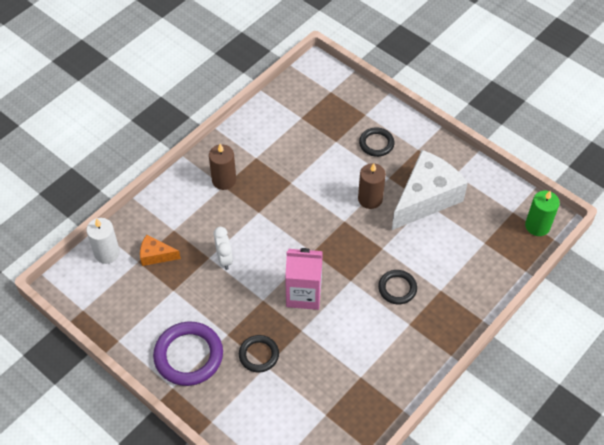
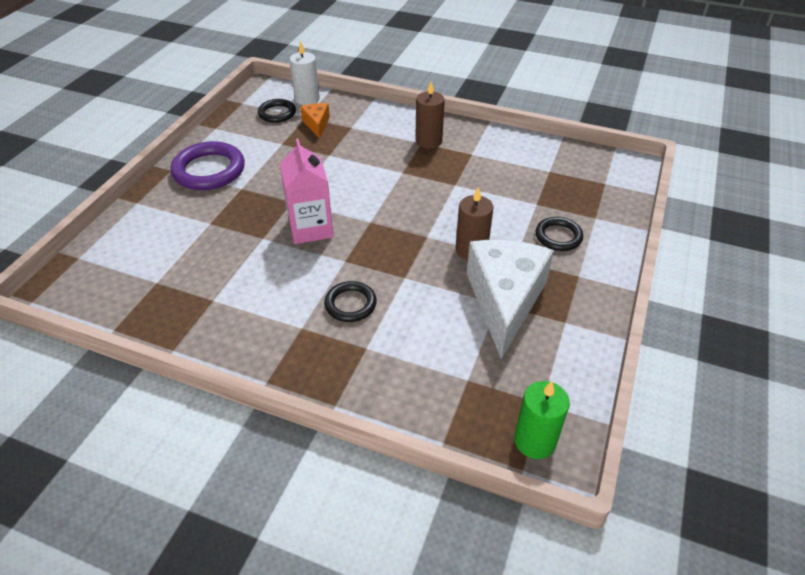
camera: 70 degrees right, 10 degrees down
(224, 259) = (331, 164): white clock -> none
(259, 355) = (222, 214): black ring -> black ring (277, 113)
(426, 198) = (505, 301): white cheese -> white cheese turned 105 degrees counterclockwise

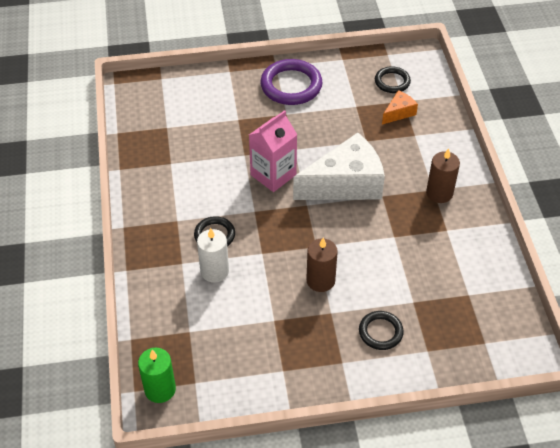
camera: 60 degrees right, 5 degrees up
(307, 99) = (428, 88): white candle -> white candle (214, 271)
(505, 301) = (279, 323): white cheese -> white cheese (345, 184)

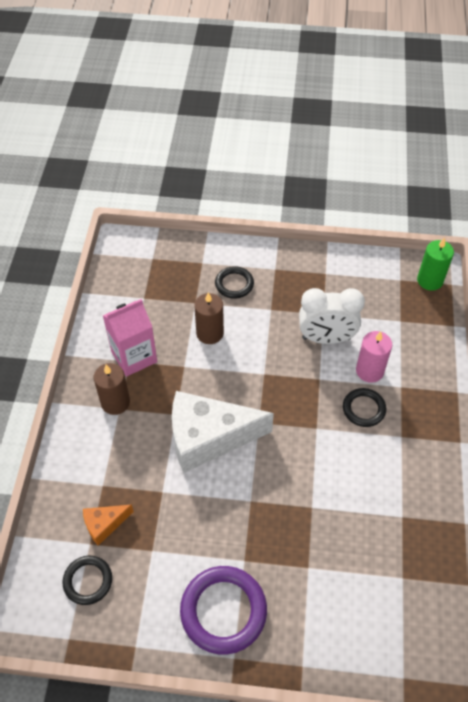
camera: 165 degrees left, 5 degrees up
(214, 271) = (369, 371): white candle -> pink candle
(264, 294) = (326, 338): none -> white clock
(273, 175) = (285, 469): pink carton -> pink carton (134, 356)
(320, 280) = (270, 339): brown candle -> brown candle (210, 333)

